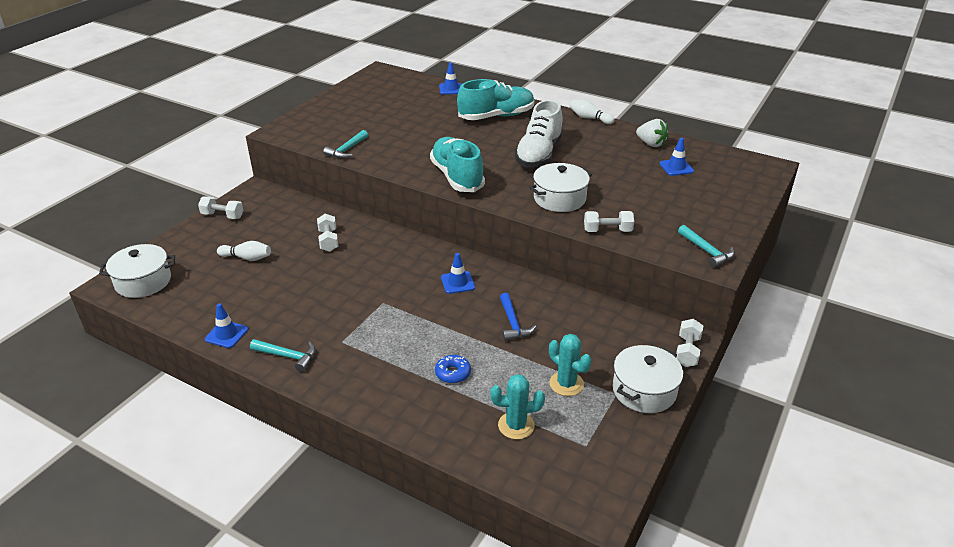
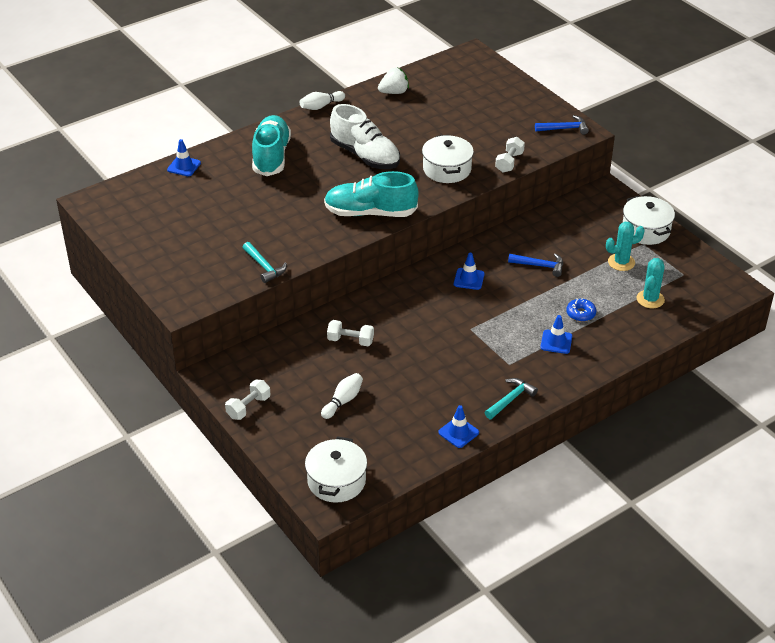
camera: 65 degrees left, 5 degrees up
(676, 167) = (441, 95): blue traffic cone -> blue traffic cone (556, 342)
(687, 351) = (618, 196): white dumbbell -> none
(706, 251) = (564, 129): turquoise hammer -> blue hammer

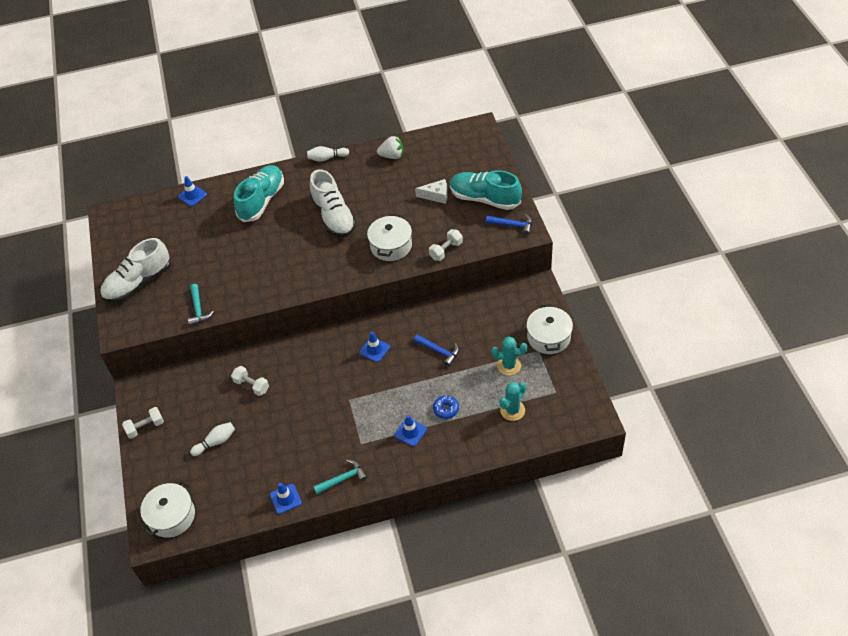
camera: 25 degrees right, 10 degrees up
(174, 257) = (138, 283): none -> white shoe
(370, 213) = (306, 276): turquoise shoe -> turquoise shoe (485, 199)
(466, 118) = (436, 195): none -> white cheese

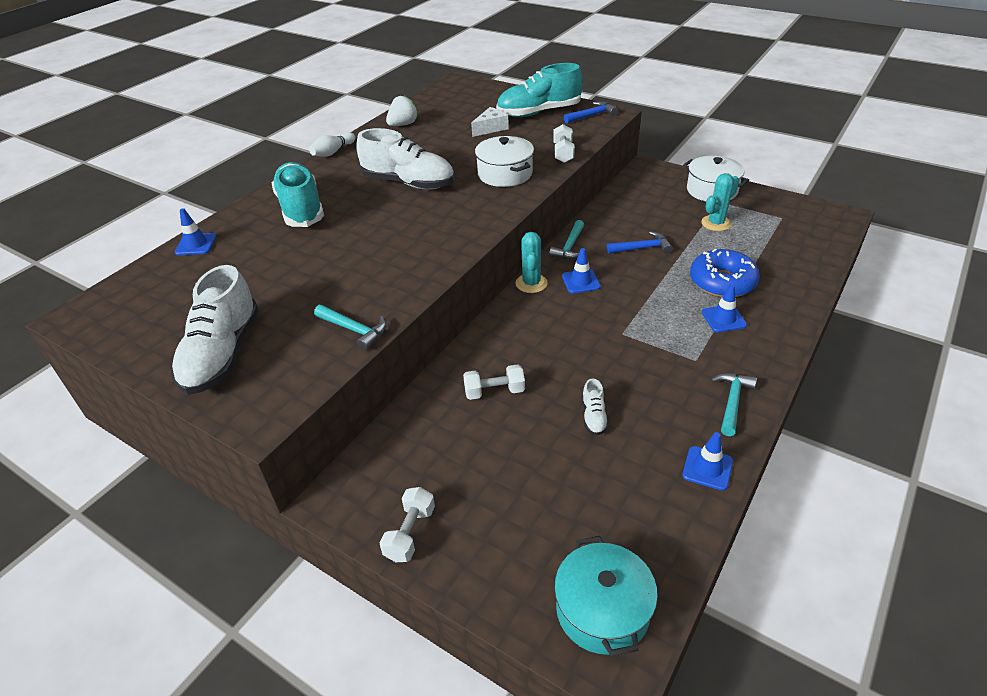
camera: 45 degrees left, 10 degrees down
(171, 516) = (602, 610): white pot -> turquoise pot
(216, 442) = (534, 477): white bowling pin -> none
(275, 434) = (593, 416): none -> white shoe
(402, 320) = (570, 247): none -> turquoise hammer
(446, 409) = (722, 282): blue donut -> blue donut, size x1.91
(512, 410) = (774, 248): turquoise cactus -> turquoise cactus (531, 283)

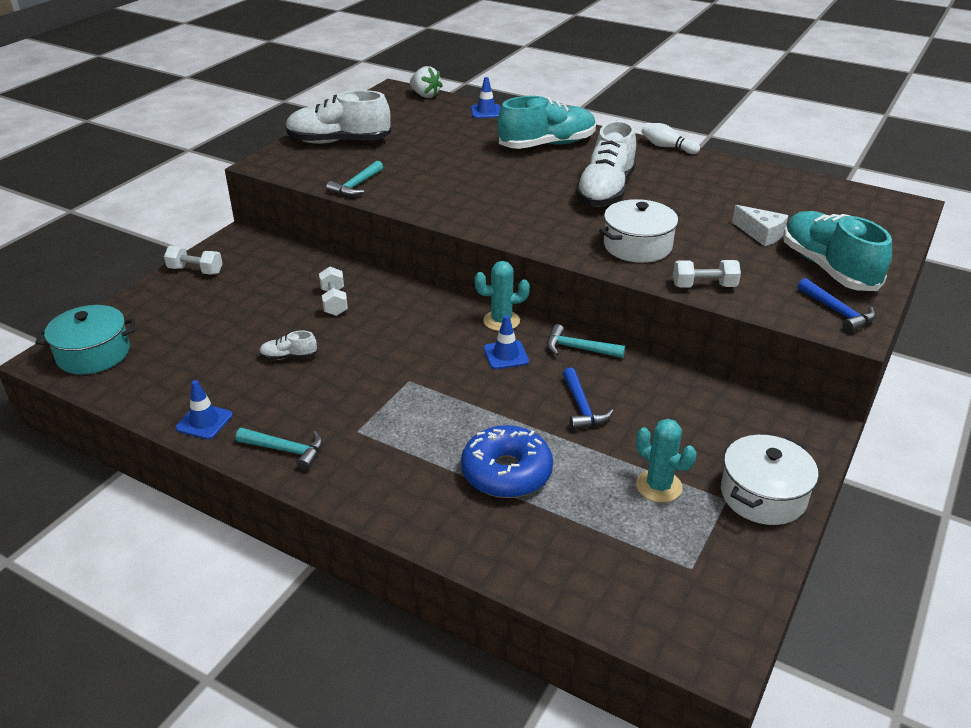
camera: 85 degrees right, 5 degrees down
(403, 124) = (750, 178): white strawberry -> white strawberry (425, 95)
(723, 319) = (429, 463): blue traffic cone -> none

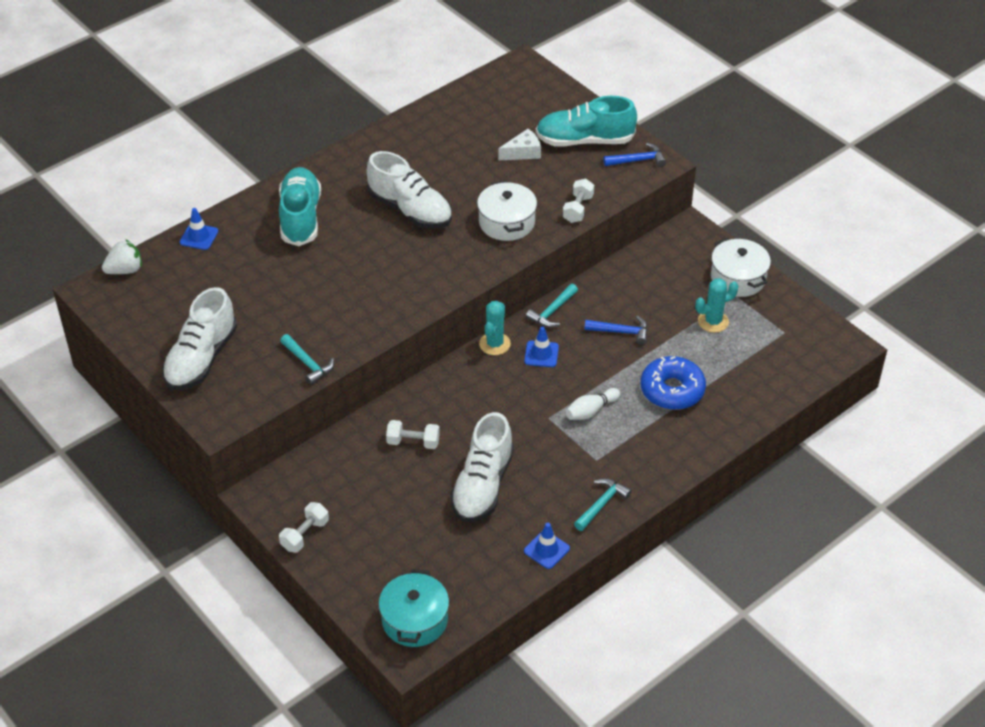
camera: 70 degrees left, 10 degrees up
(289, 357) = (482, 485): white shoe -> white shoe, size x2.30
(667, 147) = (352, 146): white bowling pin -> white bowling pin (591, 411)

